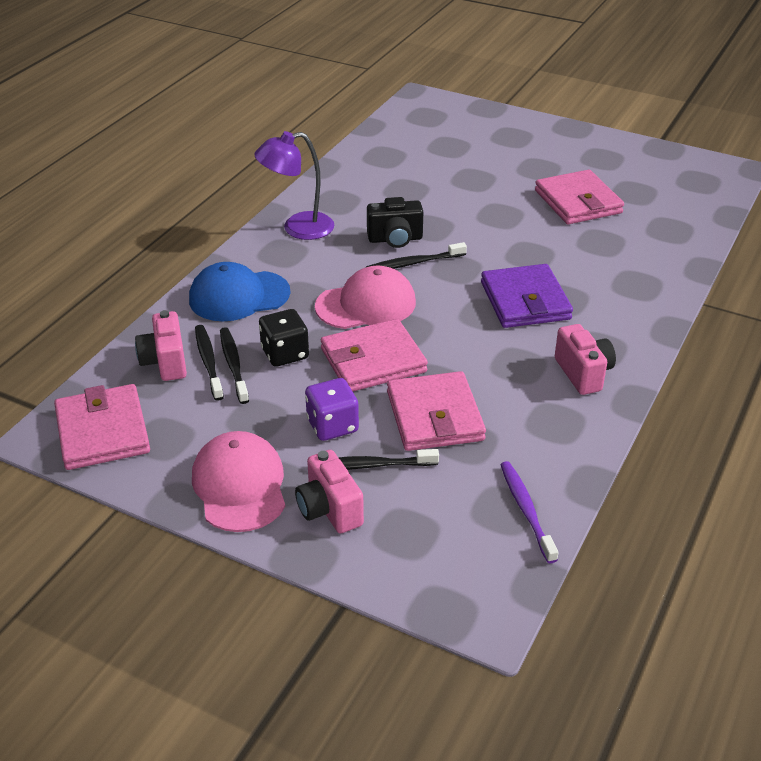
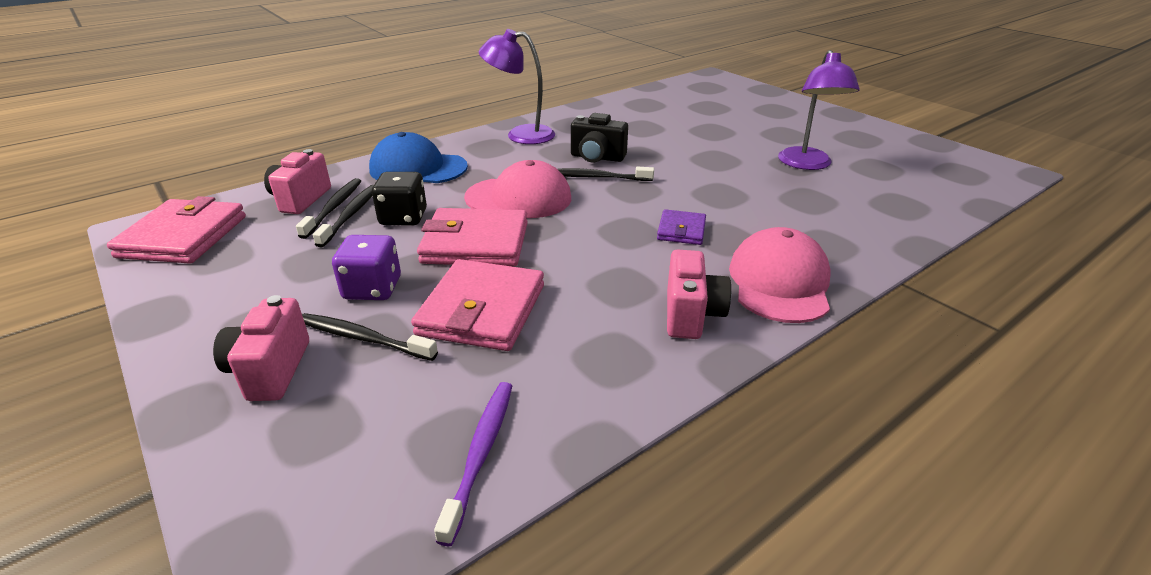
camera: 25 degrees right, 5 degrees down
(239, 485) = (223, 317): pink cap -> pink cap (779, 282)
(525, 301) = (681, 230): purple wallet -> purple wallet, size x0.54
(578, 202) = (806, 164): pink wallet -> purple lamp

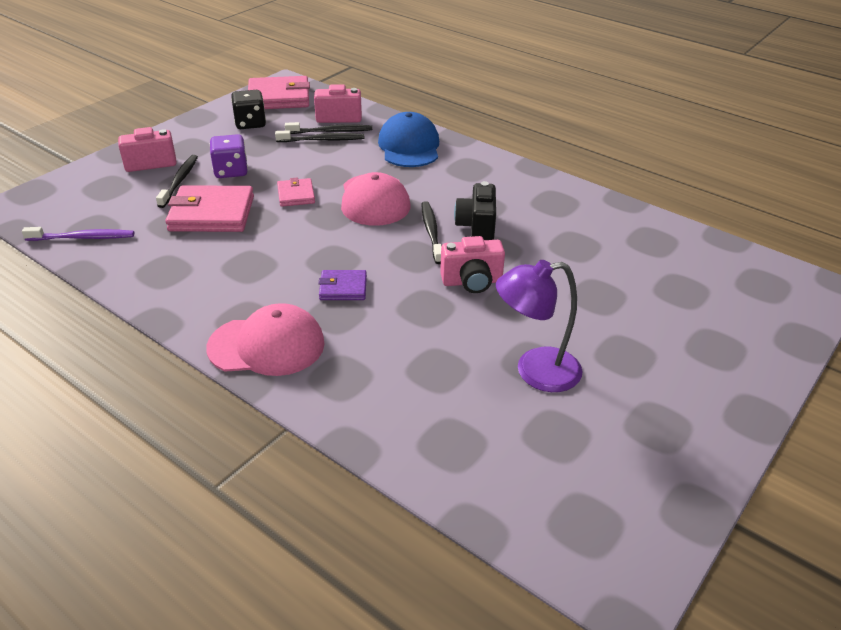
camera: 75 degrees right, 5 degrees up
(403, 218) = (325, 160): black dice -> black dice (250, 123)
(475, 243) = (296, 195): pink wallet -> pink wallet, size x0.54
(520, 135) = (507, 178): purple lamp -> none
(691, 315) = (214, 300): pink camera -> pink camera (472, 282)

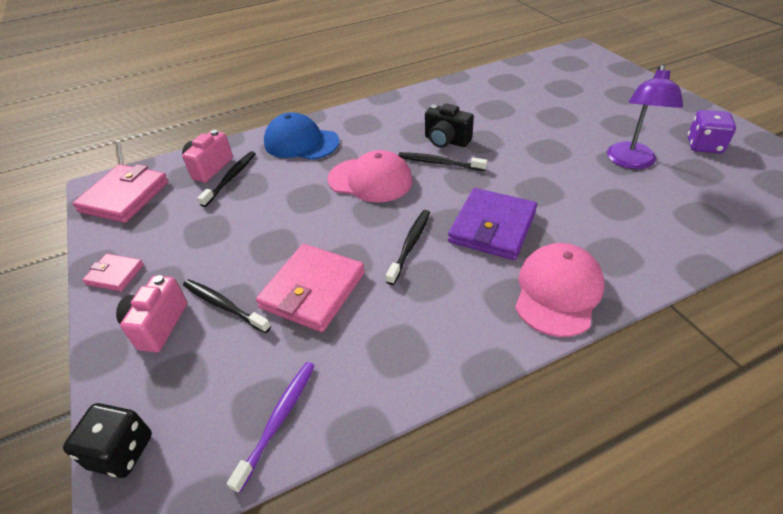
camera: 60 degrees left, 5 degrees up
(231, 171) = (240, 260): purple dice -> purple dice (704, 146)
(250, 123) = (156, 227): black dice -> black dice (121, 451)
(296, 195) = (325, 224): pink wallet -> pink wallet (115, 274)
(322, 140) = (241, 186): black toothbrush -> black toothbrush (410, 245)
(343, 288) = (492, 227): purple wallet -> purple wallet, size x1.86
(472, 282) = (516, 161): pink camera -> none

